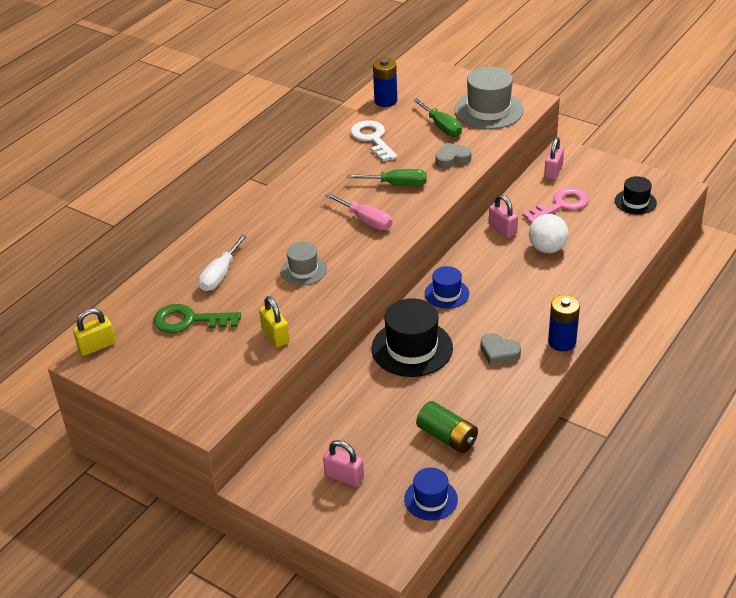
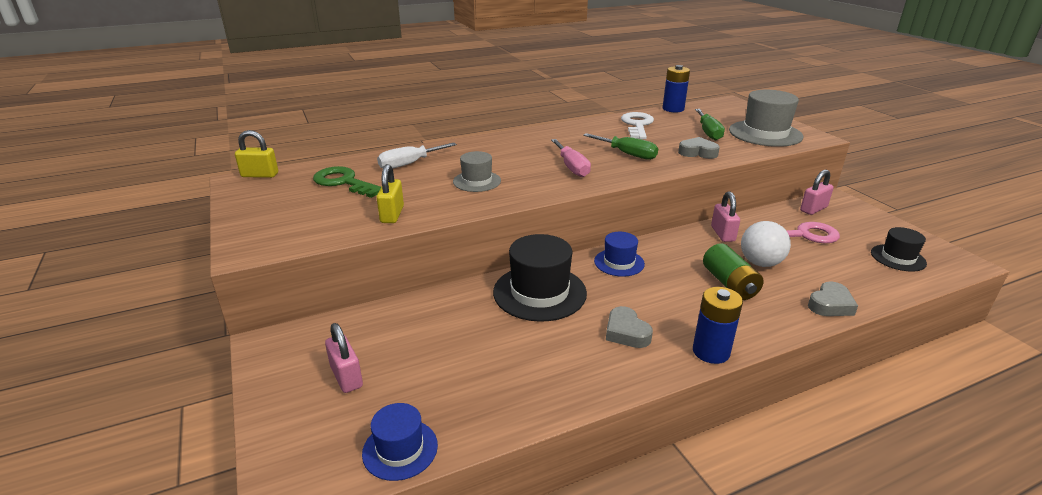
camera: 30 degrees right, 10 degrees down
(447, 437) = (489, 390): green battery -> green battery (729, 284)
(613, 267) = (830, 305): none -> grey heart

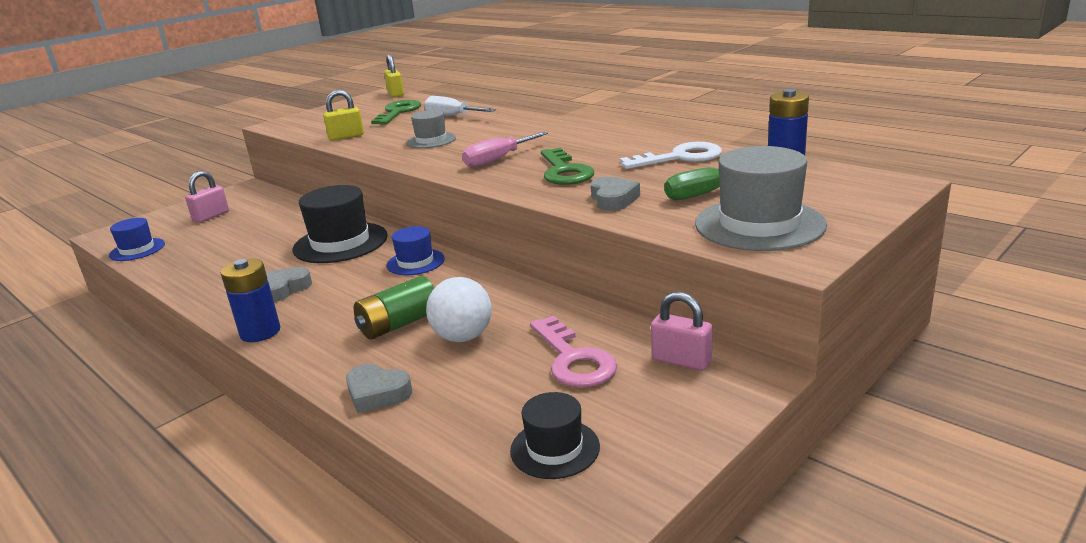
camera: 70 degrees right, 5 degrees down
(627, 154) = (564, 171): green screwdriver -> green key
(722, 234) = (528, 304): pink padlock -> none

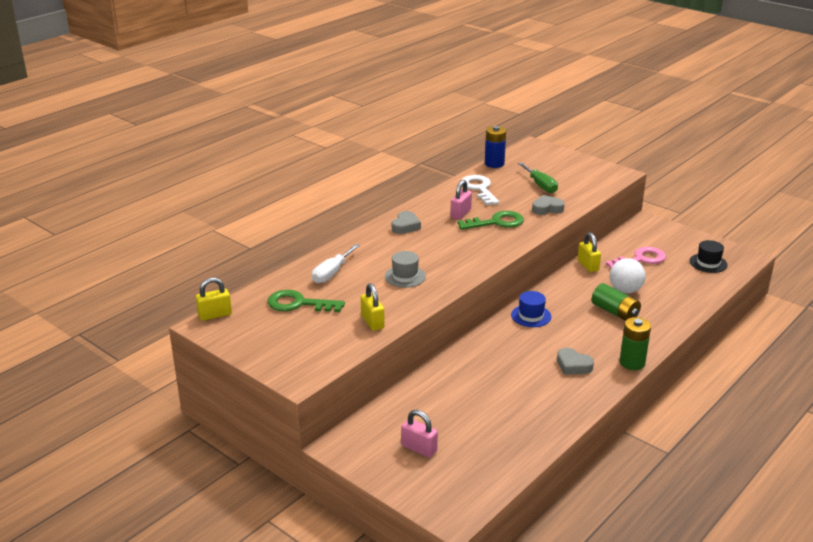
camera: 95 degrees left, 5 degrees up
(137, 250) = (496, 475): blue hat -> none
(260, 332) = (632, 363): blue battery -> green battery
(340, 243) = (494, 354): black hat -> none
(377, 394) = (684, 310): grey heart -> grey heart (405, 226)
(497, 160) = (465, 246): pink screwdriver -> none
(553, 306) = (588, 265): none -> yellow padlock
(681, 360) = (636, 234): pink padlock -> pink padlock (460, 214)
(759, 224) = (583, 177): grey hat -> none

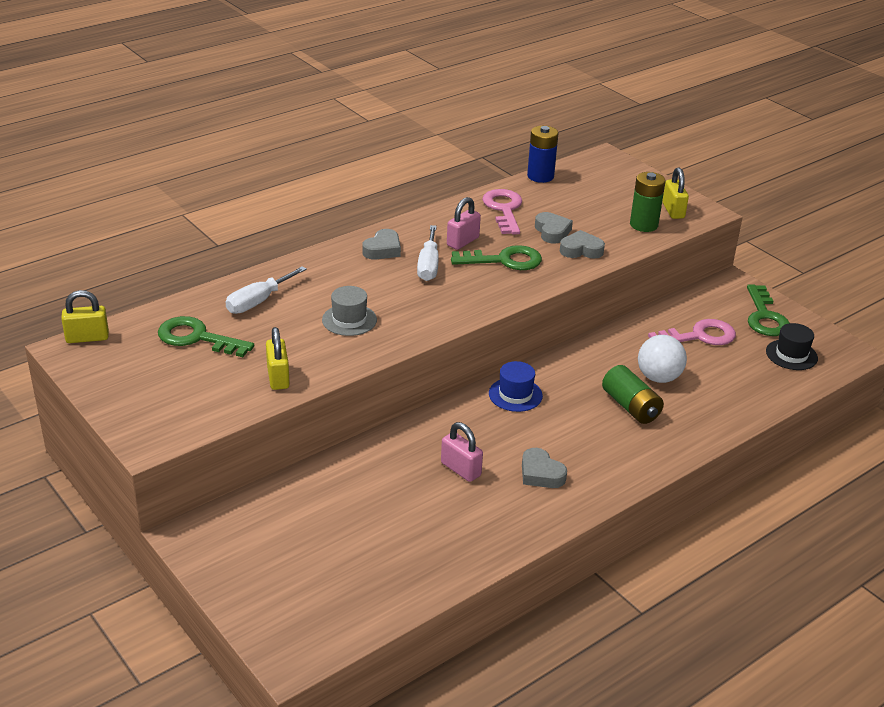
camera: 10 degrees right, 5 degrees up
(419, 448) = (289, 556): pink padlock -> pink padlock (460, 469)
(444, 233) = (428, 265): none -> white screwdriver
(479, 189) = (504, 209): white key -> pink key
(520, 199) = (552, 232): none -> grey heart
(540, 185) = (588, 215): green screwdriver -> none
(588, 265) = (623, 334): yellow padlock -> yellow padlock (673, 211)
(632, 363) = (622, 482): green battery -> green battery (643, 225)
(679, 241) = (765, 317): none -> green key

